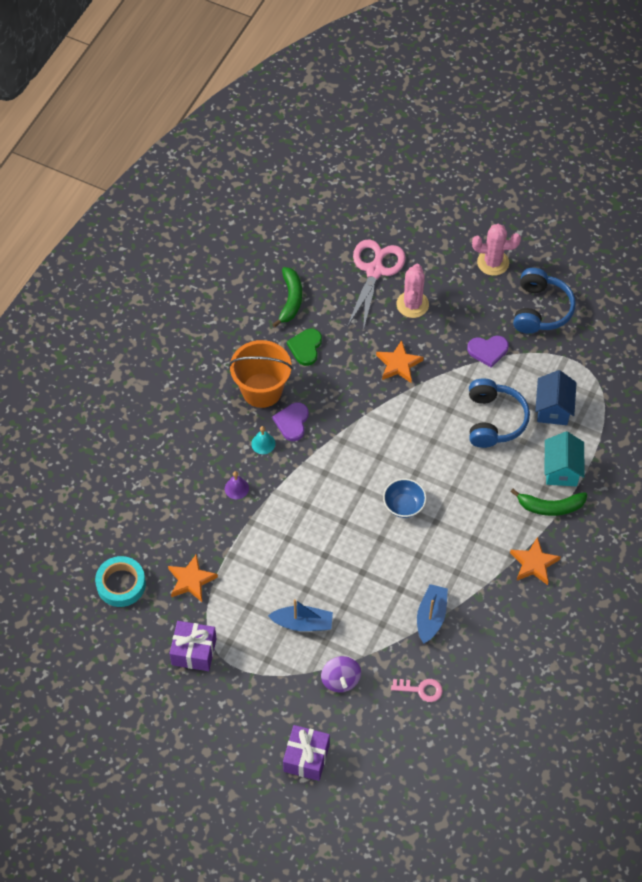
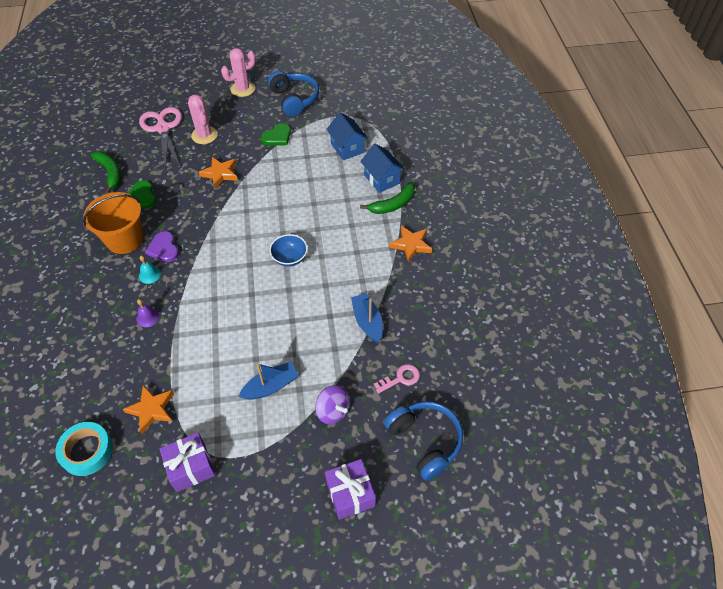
camera: 35 degrees left, 5 degrees down
(488, 351) = (277, 137): purple heart -> green heart
(493, 420) = (313, 173): blue headphones -> blue headphones (424, 441)
(561, 470) = (382, 179): turquoise house -> blue house

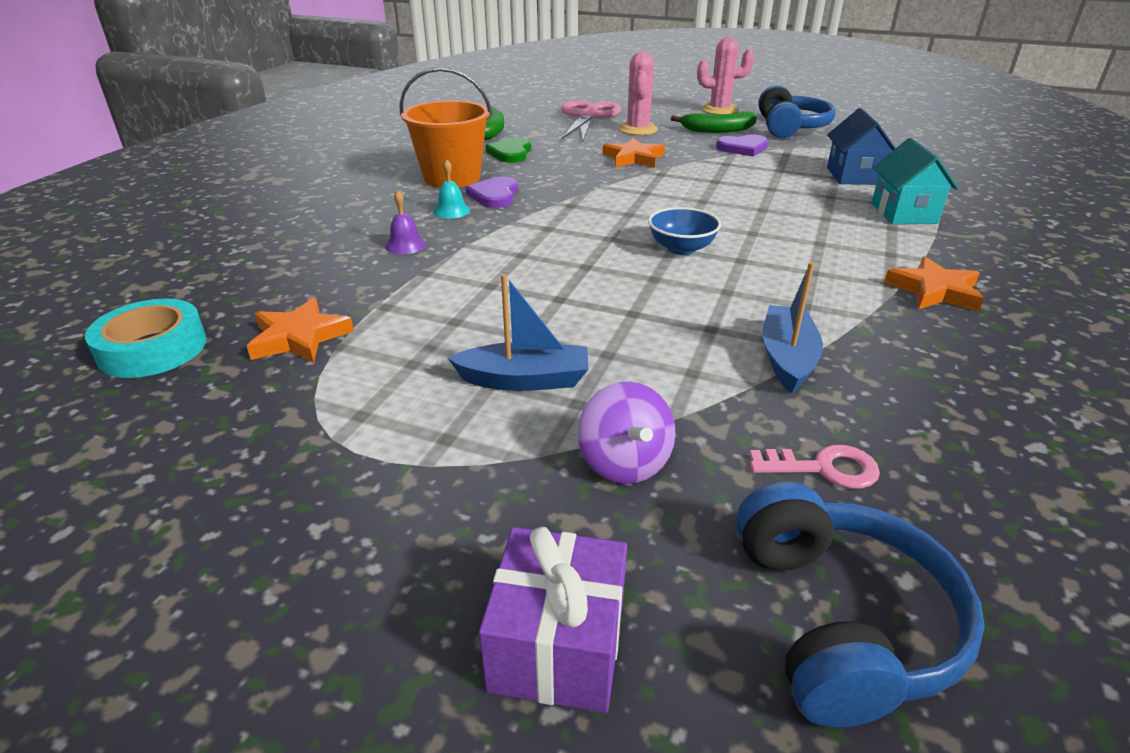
camera: 30 degrees right, 20 degrees down
(191, 467) = (273, 435): purple gift -> none
(277, 137) = (743, 148): green heart -> purple heart
(382, 179) = (903, 213): blue house -> turquoise house
(393, 204) = (914, 240): green banana -> green banana (718, 130)

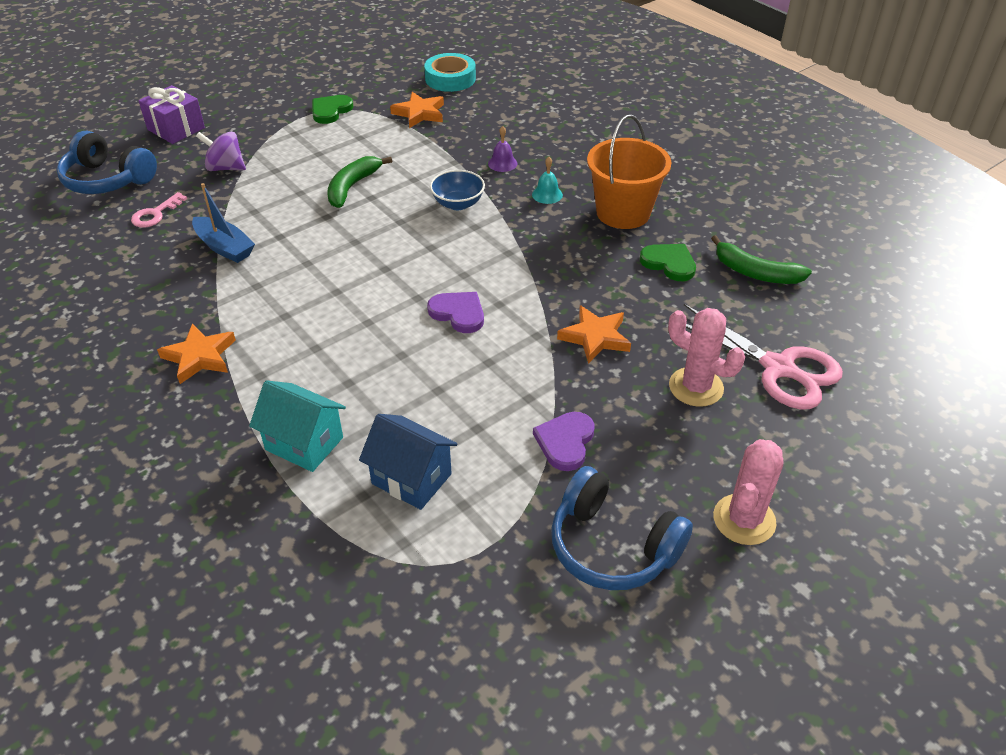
camera: 120 degrees right, 10 degrees up
(335, 431) = (330, 111): none -> green heart
(495, 195) = (562, 222): purple heart -> purple heart (458, 313)
(525, 380) = (309, 162): blue boat -> none
(681, 248) = (381, 273): blue bowl -> blue bowl (458, 204)
(718, 130) = (648, 460): green banana -> green banana (352, 187)

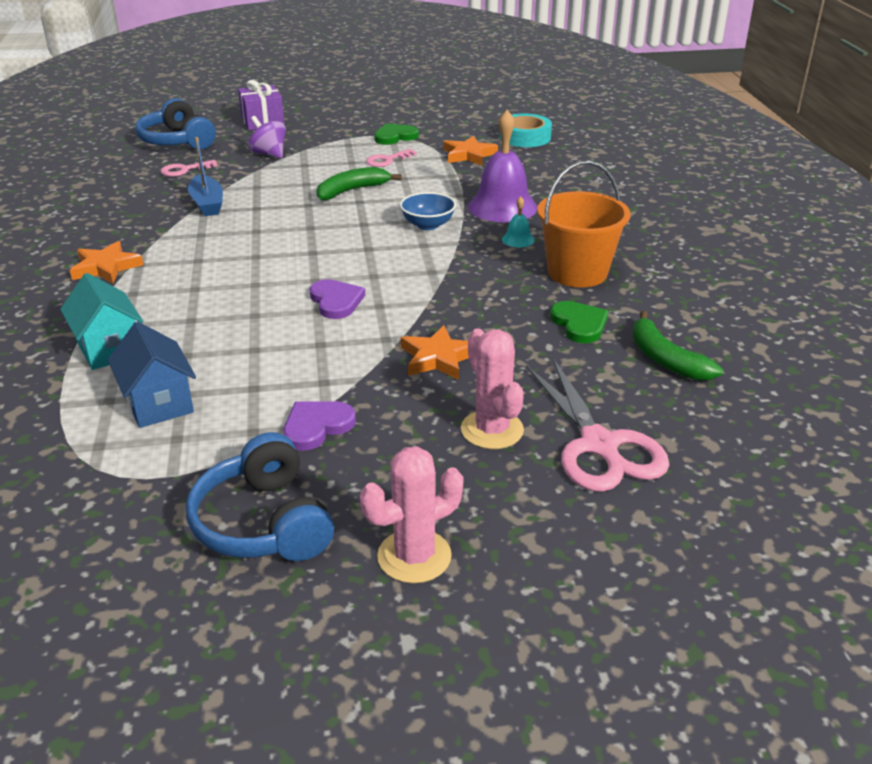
camera: 30 degrees right, 10 degrees down
(350, 141) = (387, 160): none -> pink key
(502, 163) = (502, 207): purple bell -> purple bell, size x2.25

